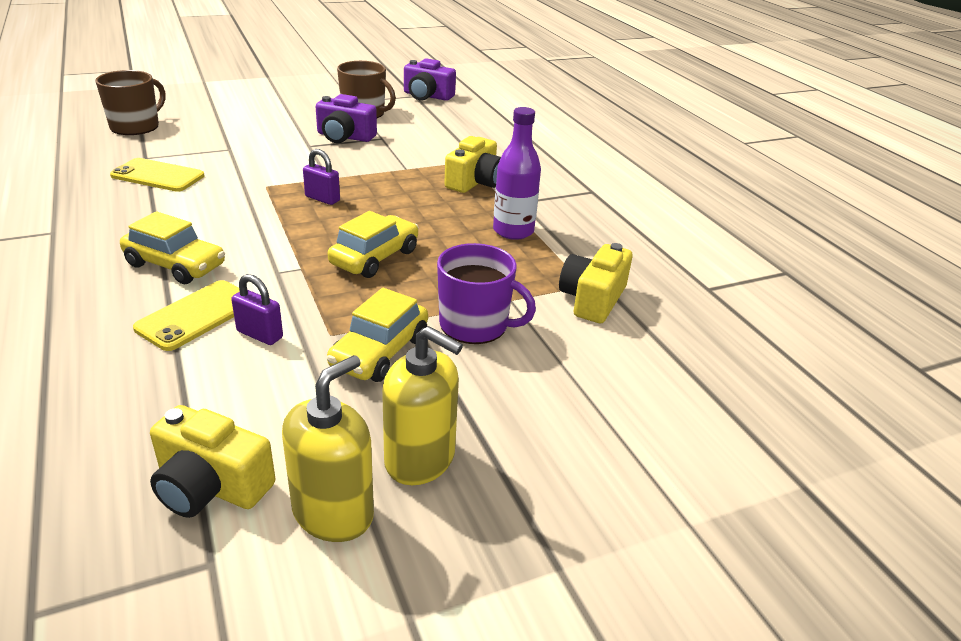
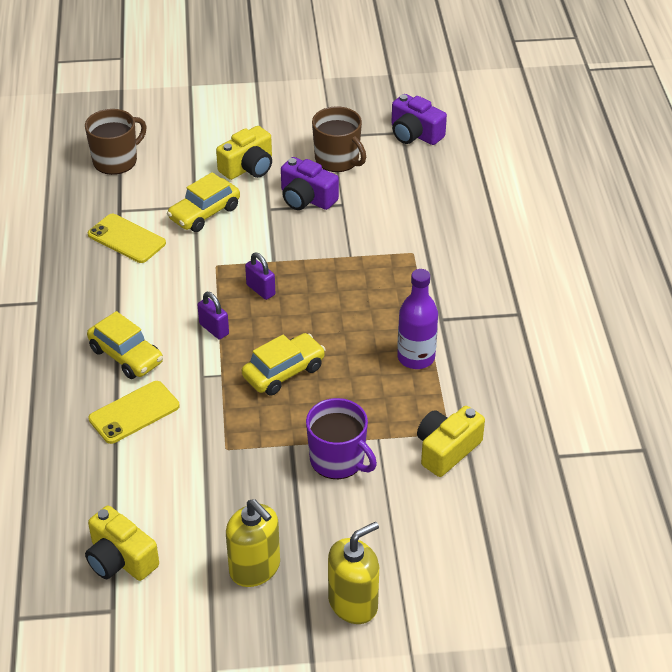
camera: 20 degrees right, 10 degrees up
(260, 334) = (175, 440): purple padlock -> purple padlock (214, 329)
(333, 512) = (189, 594): yellow soap dispenser -> yellow soap dispenser (353, 603)
(380, 352) = (256, 473): yellow car -> yellow car (204, 213)
(475, 182) = (409, 285): yellow camera -> yellow camera (248, 167)

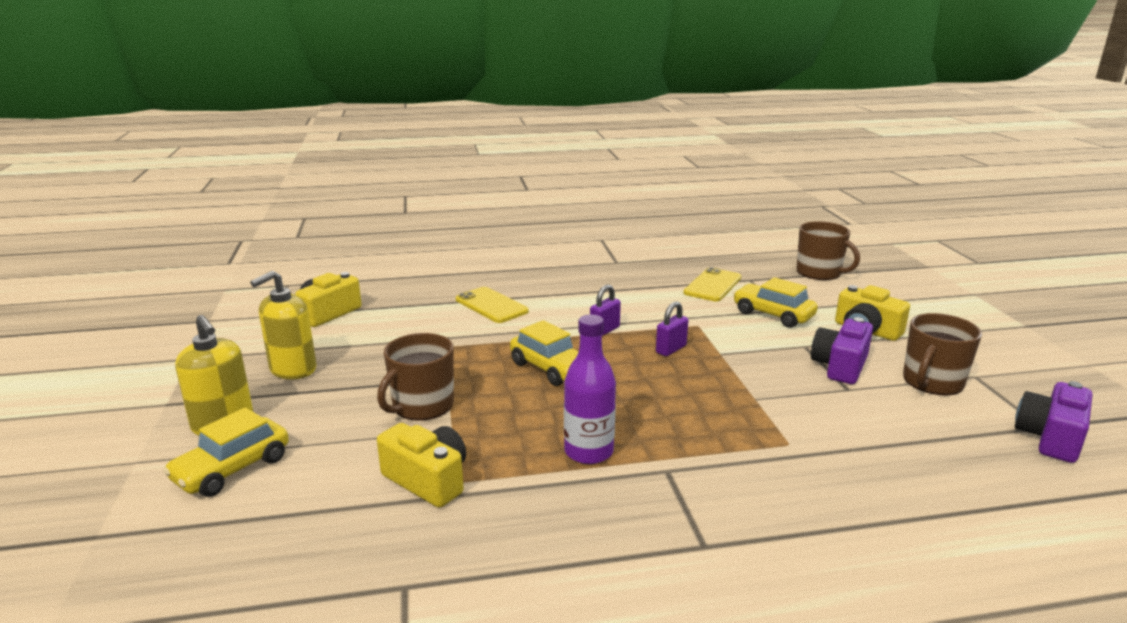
camera: 85 degrees right, 20 degrees down
(126, 356) = (560, 297): yellow car -> yellow car (232, 469)
(338, 460) = (422, 405): purple mug -> brown mug

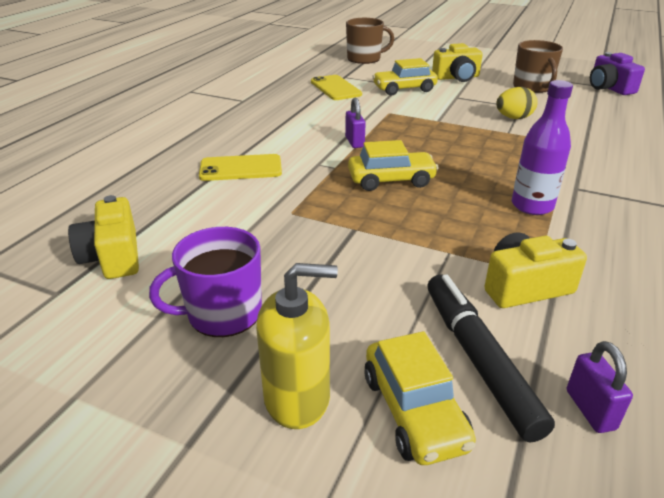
camera: 55 degrees left, 10 degrees up
(293, 369) = (222, 313): yellow soap dispenser -> purple mug
(306, 481) = (479, 359): none -> black marker
(422, 405) = (392, 255): brown mug -> none
(671, 349) = (413, 132): purple padlock -> purple padlock (590, 409)
(803, 392) = (513, 118): none -> yellow egg
(840, 366) = (492, 98): purple camera -> none

